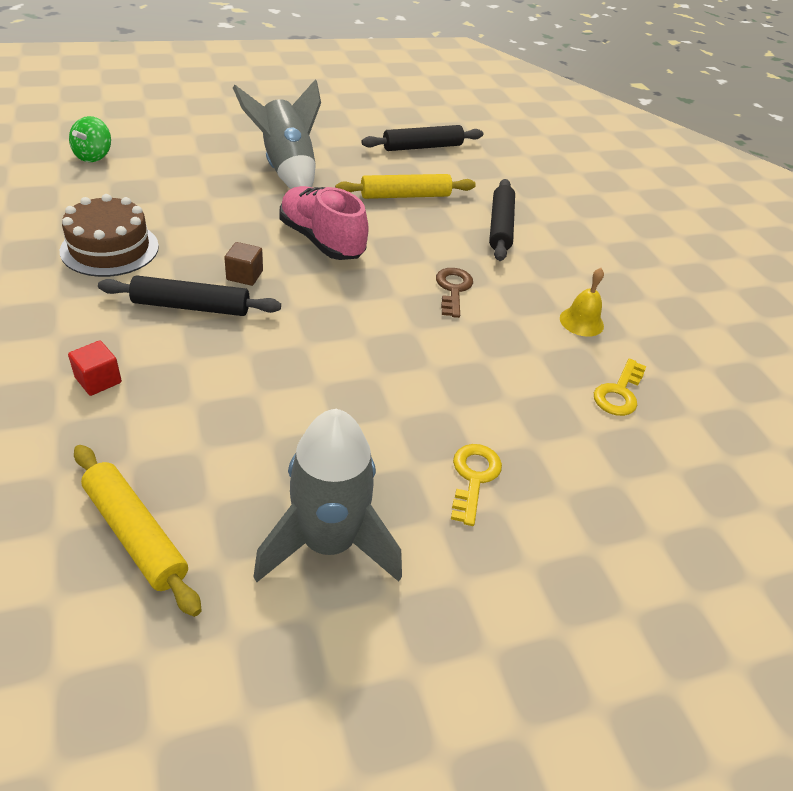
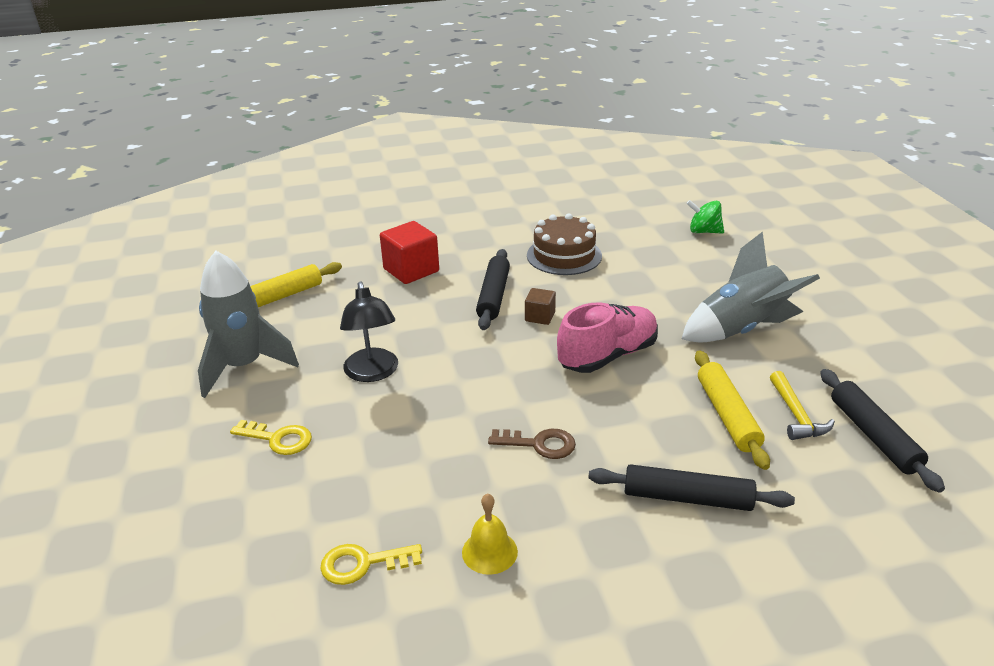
camera: 100 degrees right, 10 degrees down
(98, 380) = (411, 270): red cube -> red cube, size x1.81
(346, 405) = (372, 373): none -> black lamp
(402, 169) = (796, 415): none -> yellow hammer
(619, 393) = (363, 564): yellow key -> yellow key turned 45 degrees counterclockwise

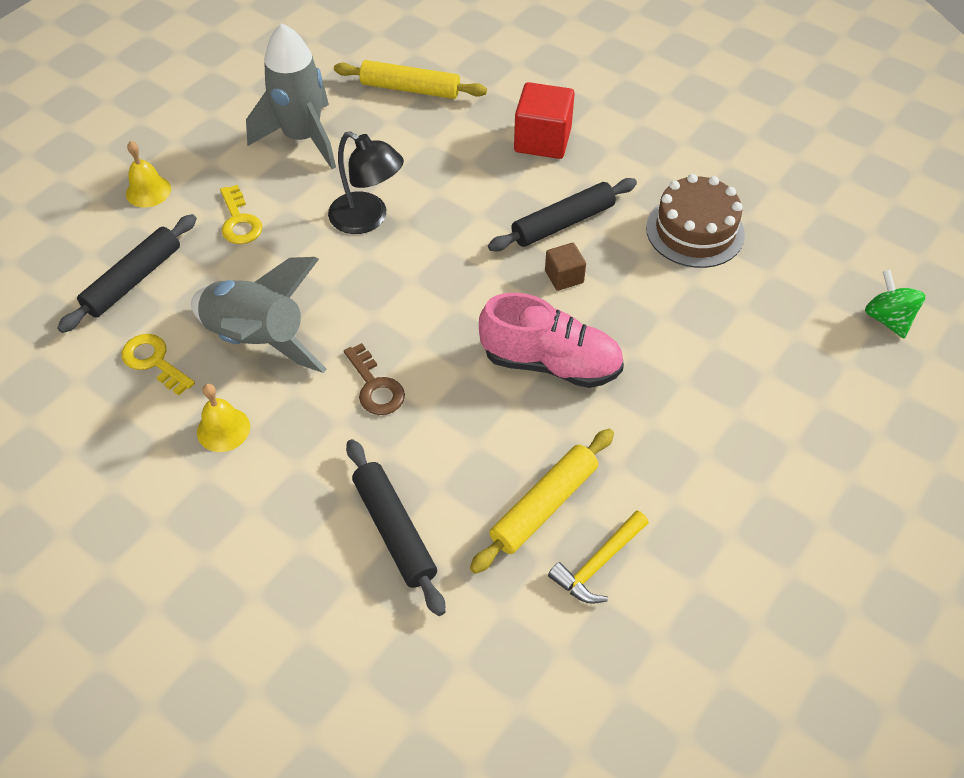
camera: 50 degrees right, 20 degrees up
(162, 477) = (148, 191): none -> yellow bell
(372, 373) = (368, 219): black lamp -> black lamp turned 90 degrees counterclockwise
(742, 329) = (711, 450): grey rocket -> grey rocket (259, 340)
(874, 435) = (625, 648): black rolling pin -> black rolling pin (133, 280)

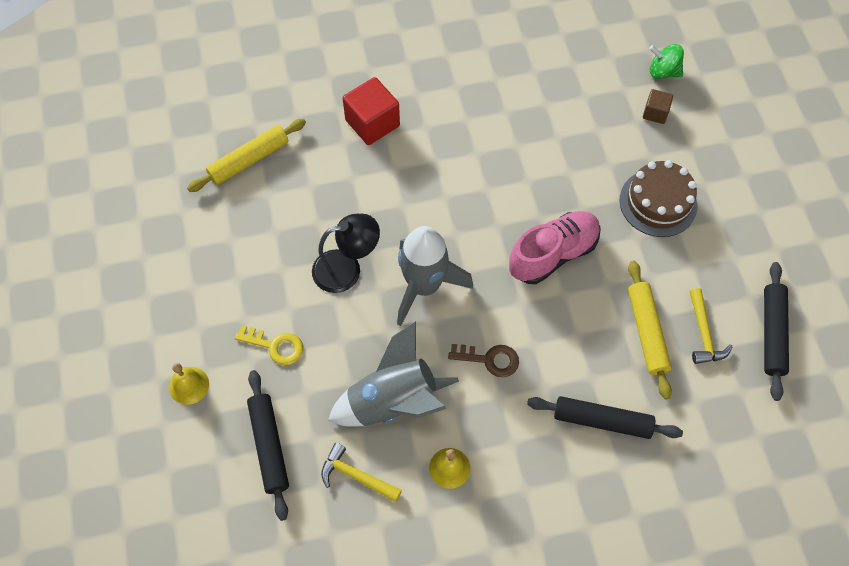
camera: 50 degrees left, 10 degrees up
(154, 361) = (356, 476): yellow key -> yellow hammer
(302, 138) = (232, 256): grey rocket -> grey rocket (424, 286)
(562, 223) = (452, 166): black rolling pin -> black rolling pin (772, 333)
(564, 277) = (495, 198): brown cube -> brown cube (655, 113)
(695, 231) = (521, 106): brown cake -> brown cake (658, 202)

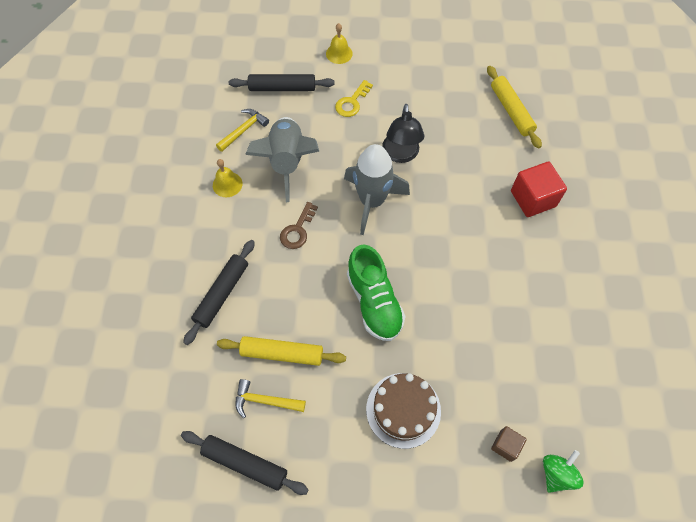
camera: 105 degrees right, 0 degrees up
(553, 254) = (374, 302): pink shoe -> green shoe

